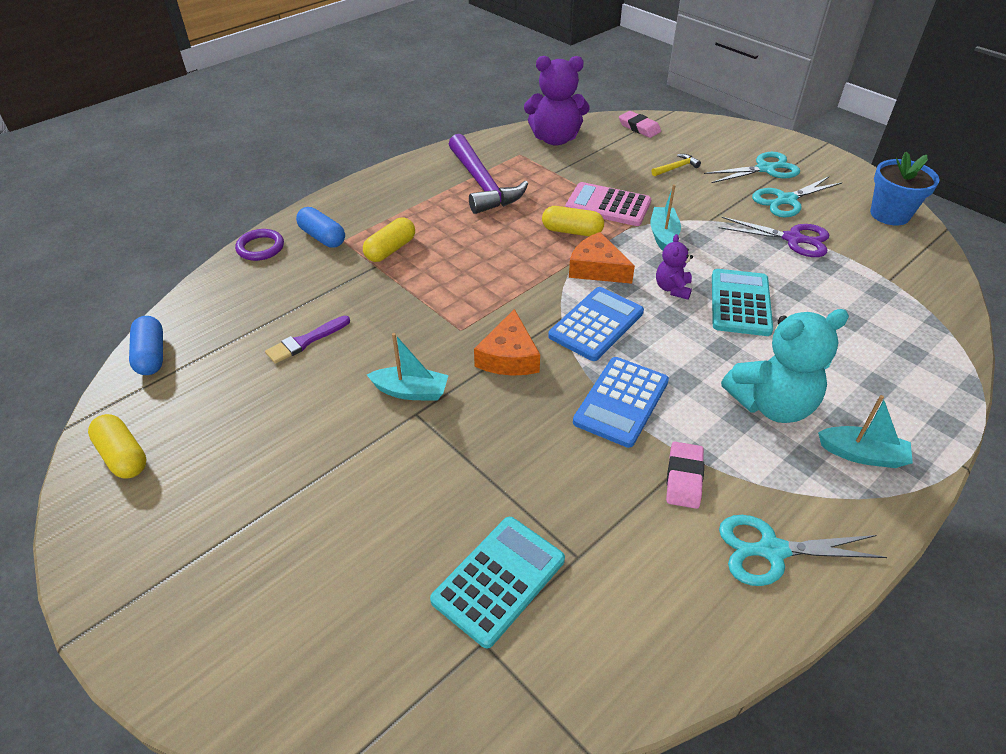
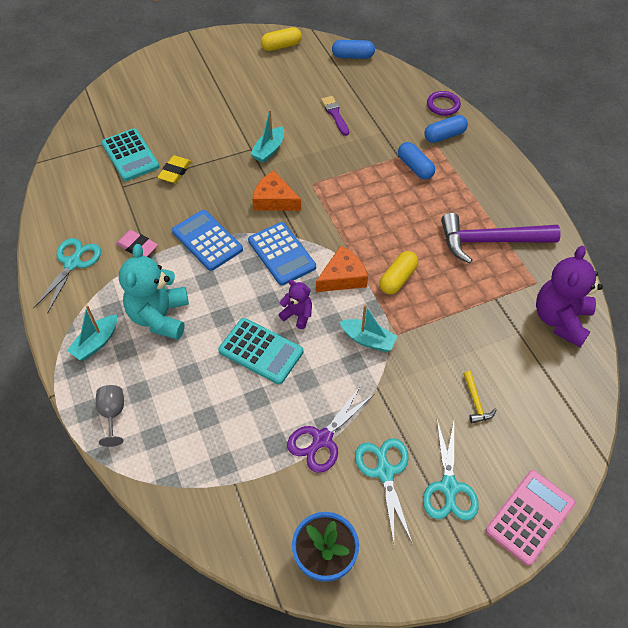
camera: 110 degrees right, 10 degrees up
(390, 250) = (415, 167): yellow capsule -> blue capsule
(508, 493) = (175, 172): none -> yellow eraser
(608, 205) = (427, 318): pink calculator -> pink calculator (530, 517)
(639, 127) = (569, 405): pink eraser -> none
(925, 396) = (113, 414): none -> grey goblet

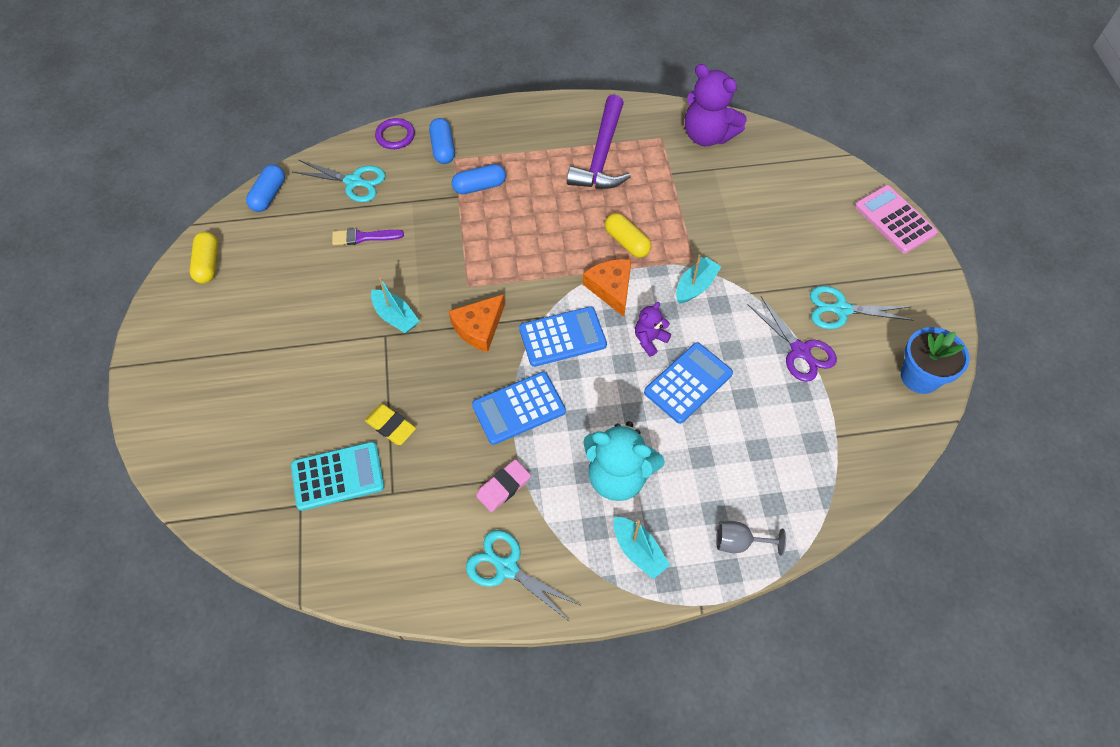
camera: 75 degrees left, 5 degrees up
(261, 351) = (688, 383): turquoise calculator -> blue calculator
(449, 487) = (862, 266): turquoise scissors -> turquoise scissors (354, 182)
(475, 402) = (781, 222): yellow hammer -> none

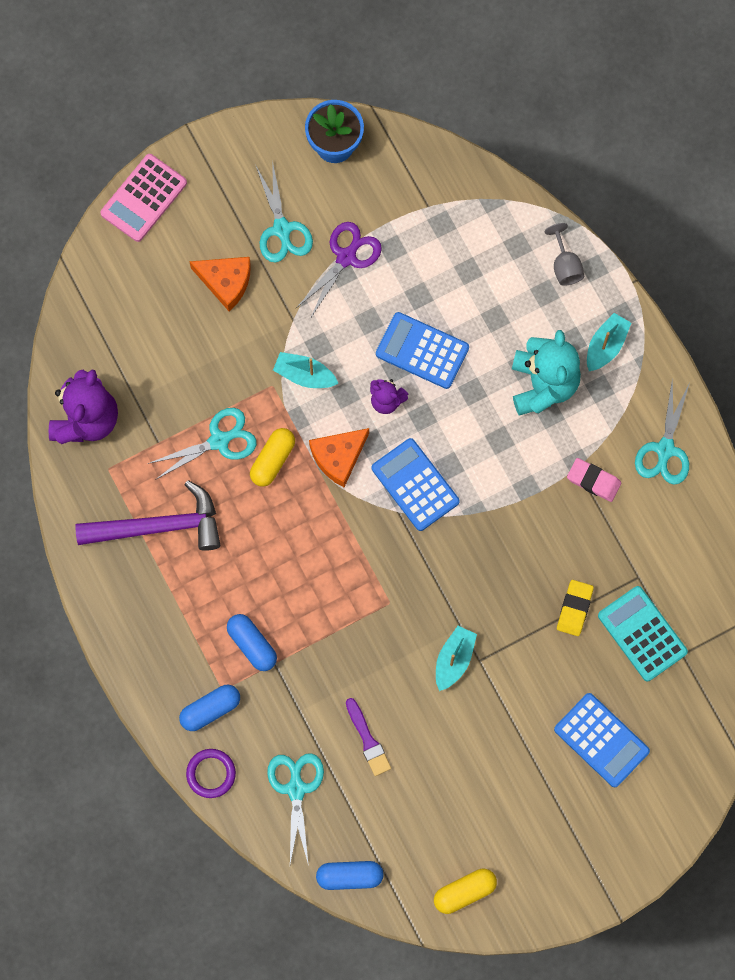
camera: 110 degrees left, 15 degrees up
(479, 327) = (435, 570): orange cheese -> orange cheese (226, 282)
(519, 408) = (509, 497): blue calculator -> blue calculator (601, 740)
(658, 212) = (219, 440): none -> turquoise scissors

